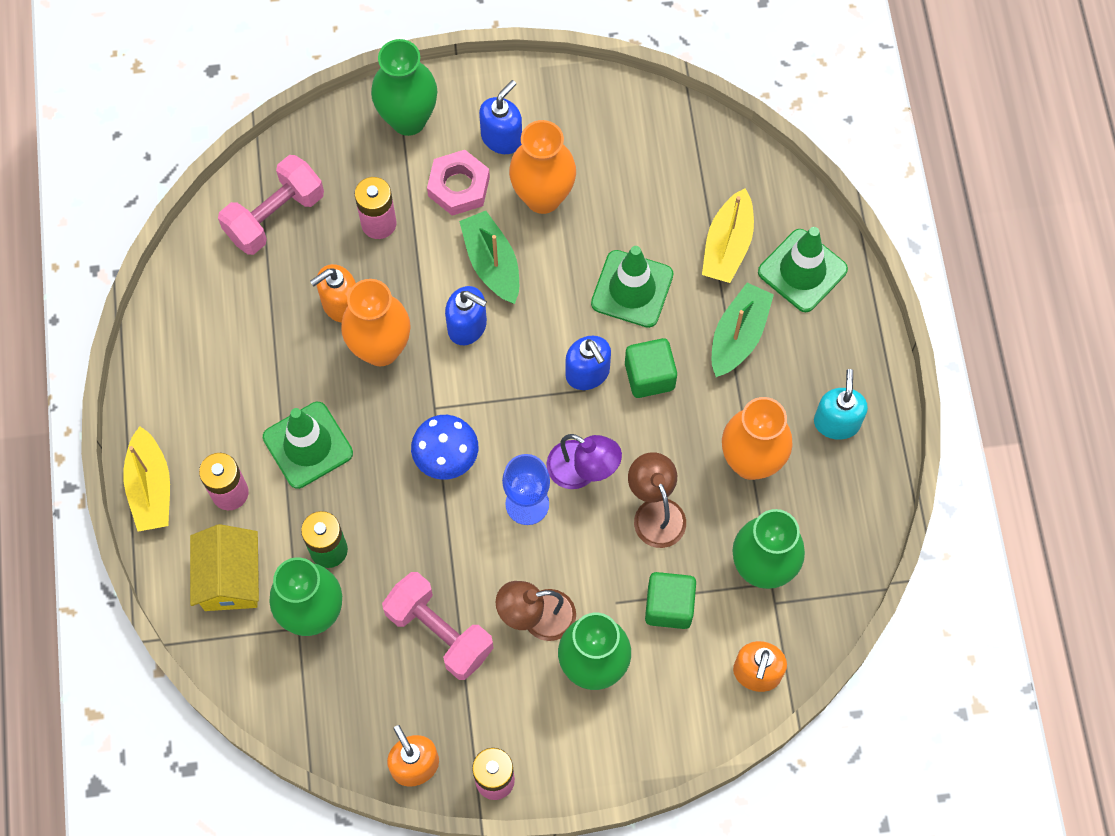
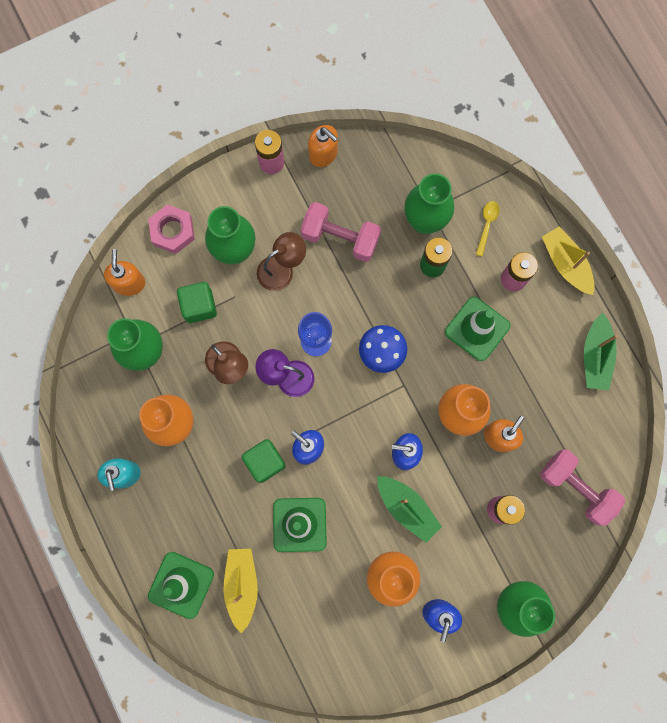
camera: 160 degrees right, 10 degrees up
(230, 578) = (487, 225): yellow house -> yellow spoon
(275, 216) = (576, 488): pink dumbbell -> pink dumbbell turned 75 degrees counterclockwise
(459, 186) = (454, 561): pink nut -> pink nut (172, 231)
(738, 336) = (212, 515): green boat -> green boat (595, 356)

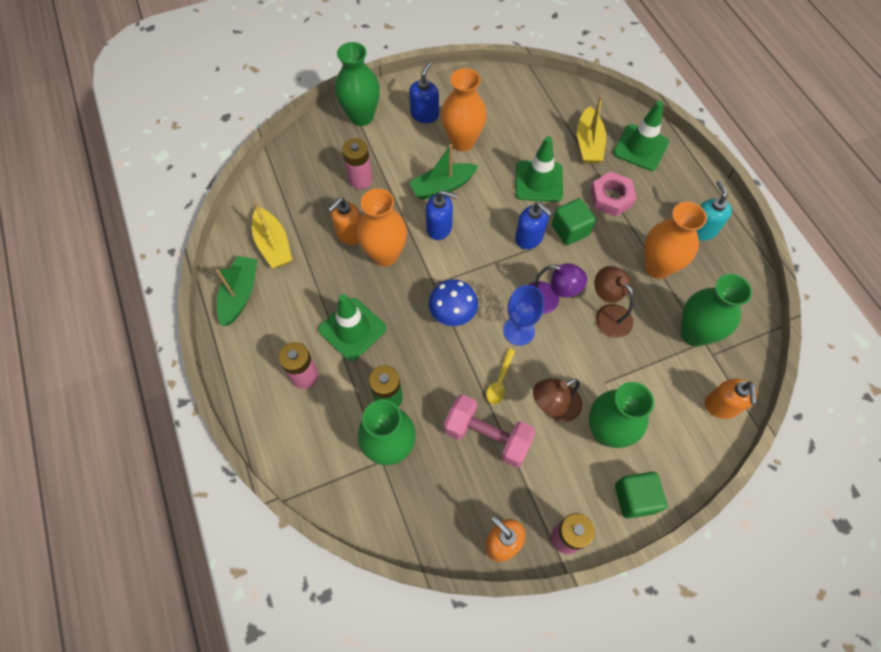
camera: 175 degrees left, 15 degrees down
(172, 231) = (679, 460): pink nut -> pink nut (611, 197)
(199, 306) = (642, 375): green cube -> green cube (635, 498)
(406, 508) = (443, 186): green boat -> green boat turned 75 degrees counterclockwise
(487, 225) = (320, 437): yellow spoon -> yellow spoon (500, 381)
(565, 264) = (244, 386): yellow boat -> yellow boat (273, 244)
(576, 488) = (289, 190): pink dumbbell -> none

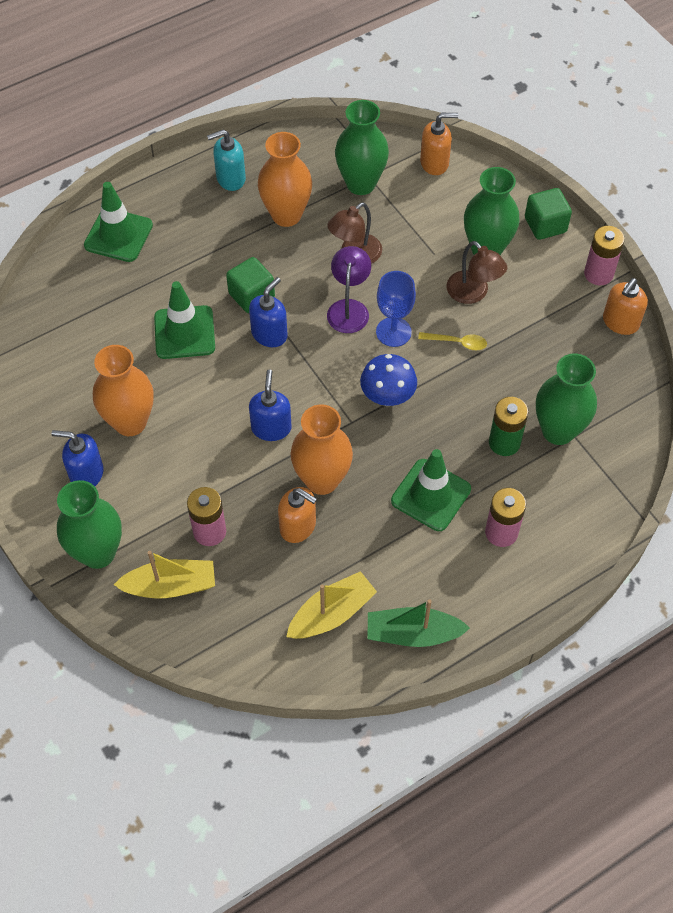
camera: 100 degrees left, 5 degrees down
(443, 186) = (207, 433): green boat -> none
(487, 436) = (520, 346): pink dumbbell -> none
(588, 143) = (118, 287): yellow boat -> yellow boat (170, 586)
(611, 197) = (198, 260): pink nut -> none

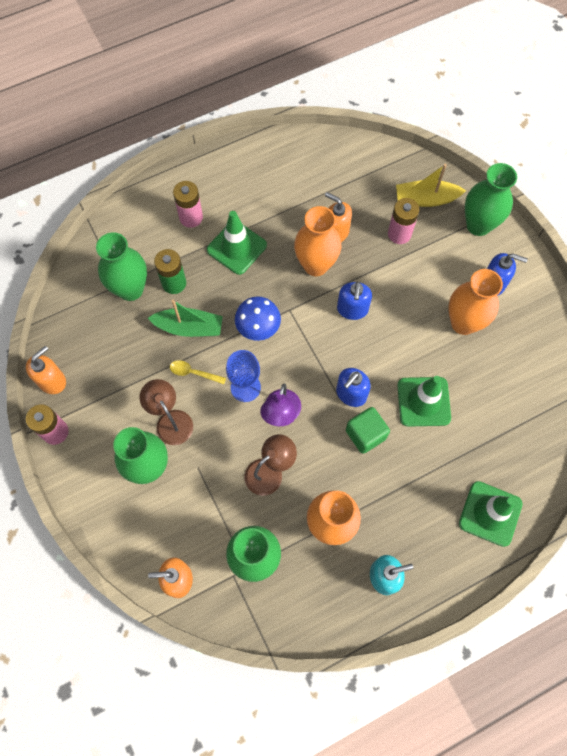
camera: 175 degrees left, 10 degrees up
(331, 614) = (316, 173): yellow boat -> none
(413, 634) = (263, 157): green boat -> green boat (189, 327)
(545, 225) = (88, 491): green cube -> none

